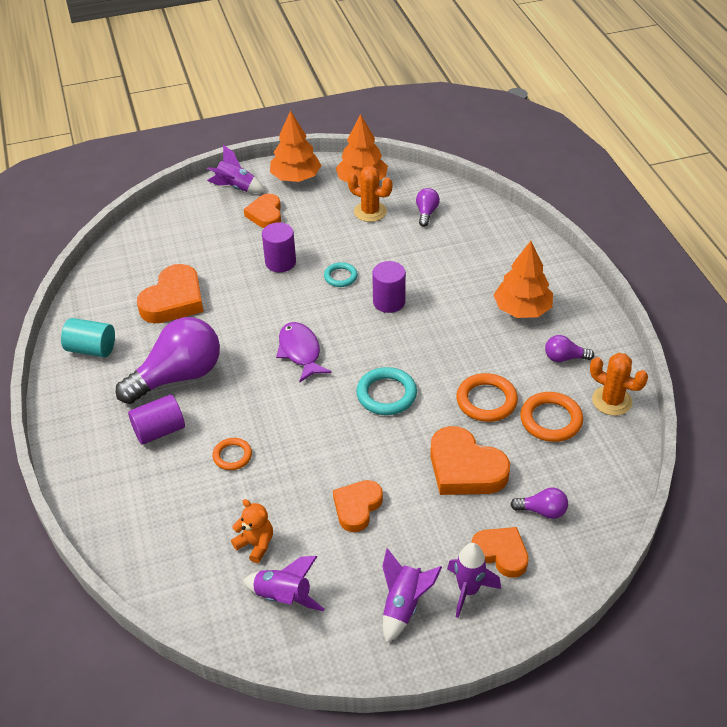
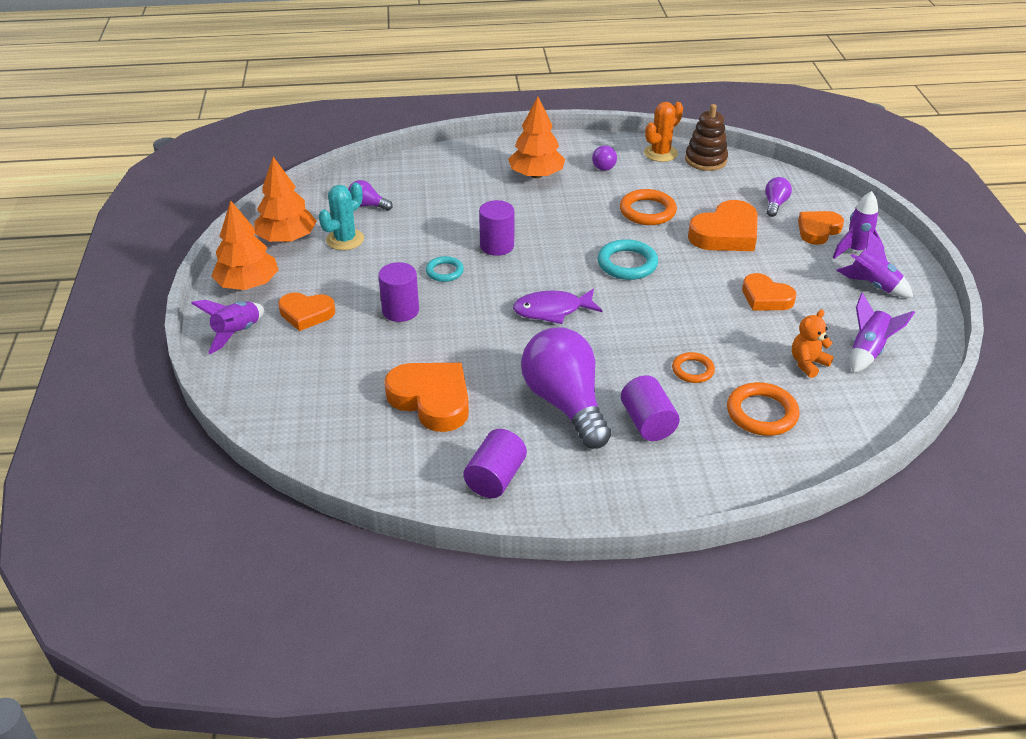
camera: 80 degrees left, 5 degrees down
(91, 349) = (495, 478): turquoise cylinder -> purple cylinder
(370, 212) = (345, 240): orange cactus -> turquoise cactus
(551, 420) = (676, 184): orange ring -> orange ring (761, 413)
(615, 442) = (705, 160): none -> brown stacking toy

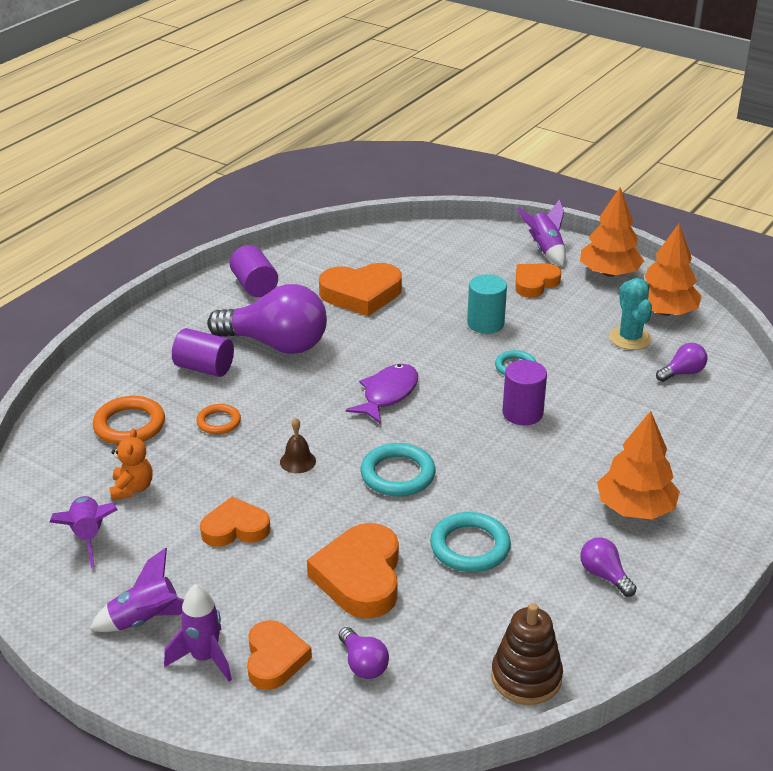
camera: 130 degrees right, 5 degrees down
(400, 310) = (485, 323): purple cylinder -> turquoise cylinder
(647, 211) = (470, 547): orange ring -> turquoise ring
(660, 153) = (586, 645): orange cactus -> none
(675, 309) = (297, 461): none -> brown bell

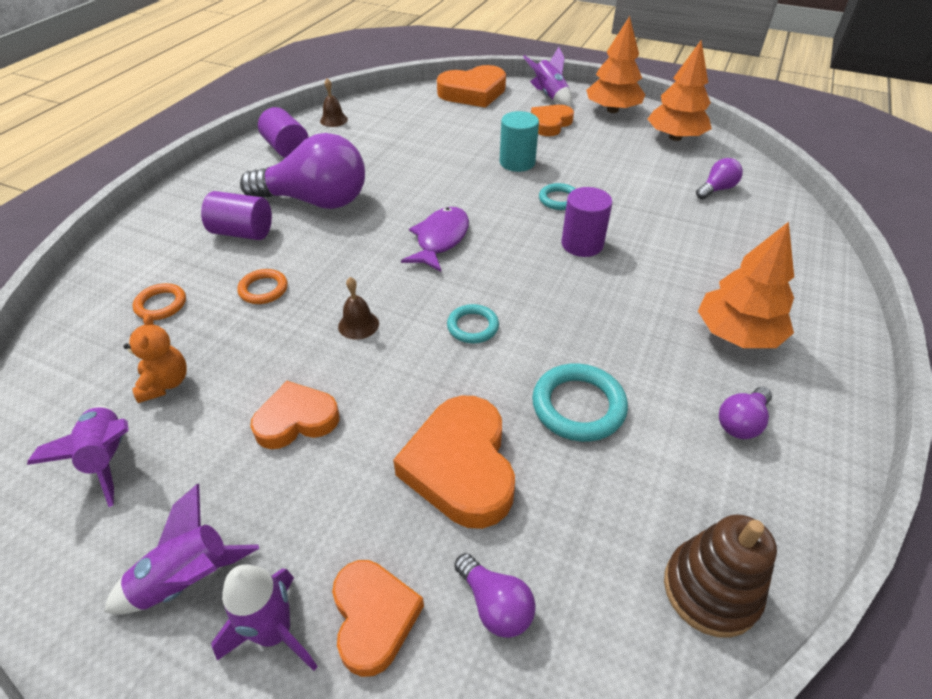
camera: 10 degrees left, 10 degrees up
(129, 425) = (161, 305): orange ring -> orange ring, size x0.62
(307, 257) = (334, 120): none -> brown bell
(361, 294) = (392, 147): orange heart -> orange heart (473, 93)
(397, 474) = (472, 326): turquoise ring -> turquoise ring, size x0.62
(604, 575) = (741, 422): purple light bulb -> purple light bulb turned 90 degrees counterclockwise
(630, 338) = (654, 163): turquoise cactus -> none

